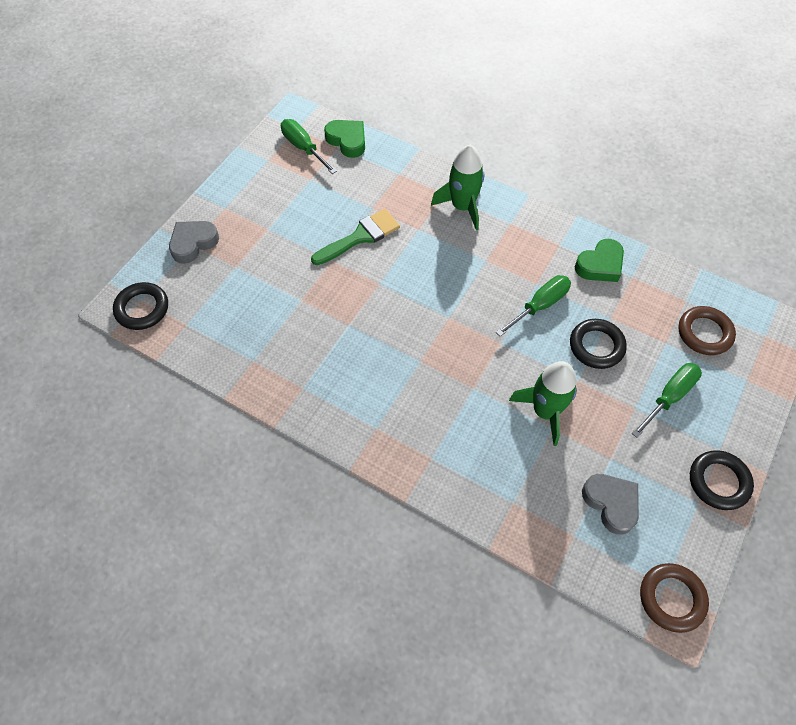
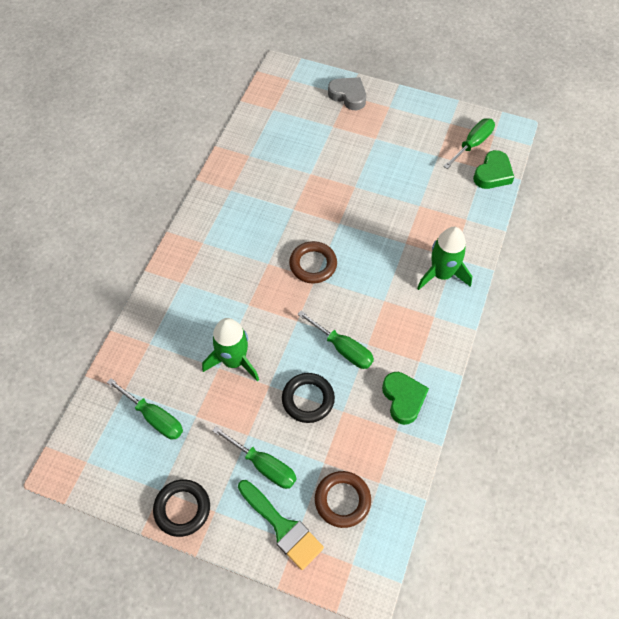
camera: 80 degrees right, 0 degrees up
(142, 309) = (281, 82): black ring -> none
(360, 237) = (384, 202): green brush -> green brush (282, 527)
(600, 265) = (403, 399): green heart -> green heart turned 150 degrees counterclockwise
(611, 503) = (154, 417): grey heart -> green screwdriver
(671, 598) = (76, 466): brown ring -> brown ring (313, 264)

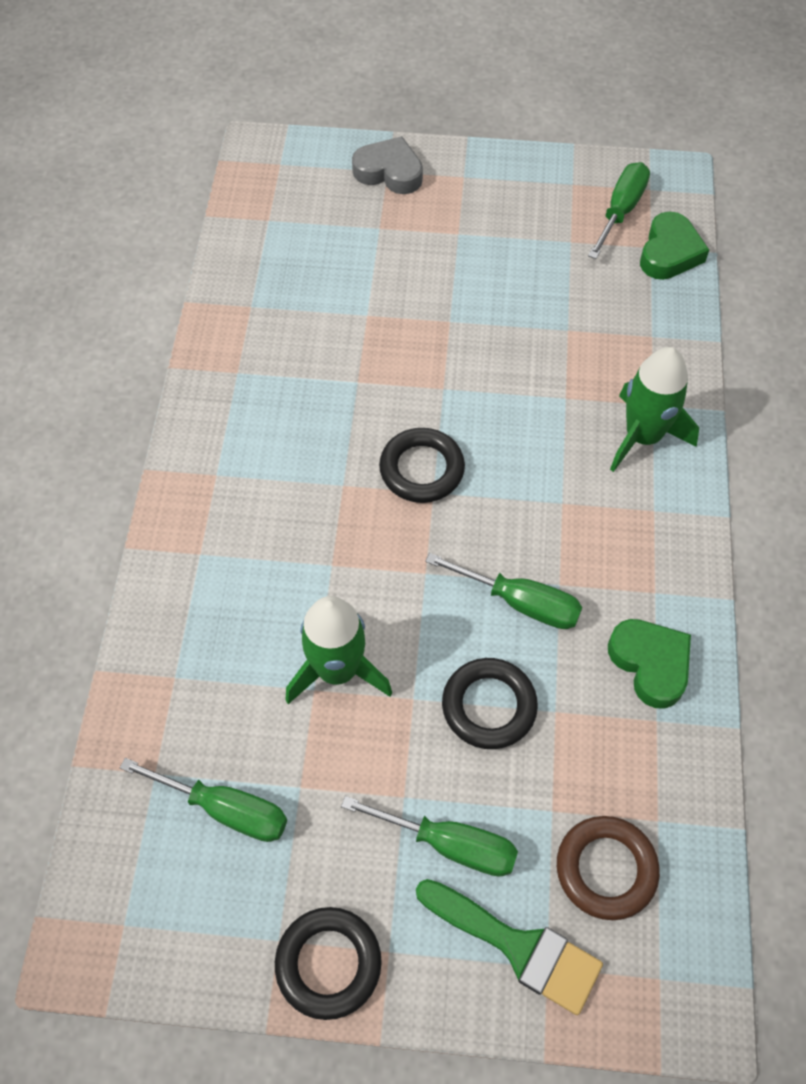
camera: 15 degrees left, 0 degrees up
(313, 264) = (421, 469): brown ring -> black ring

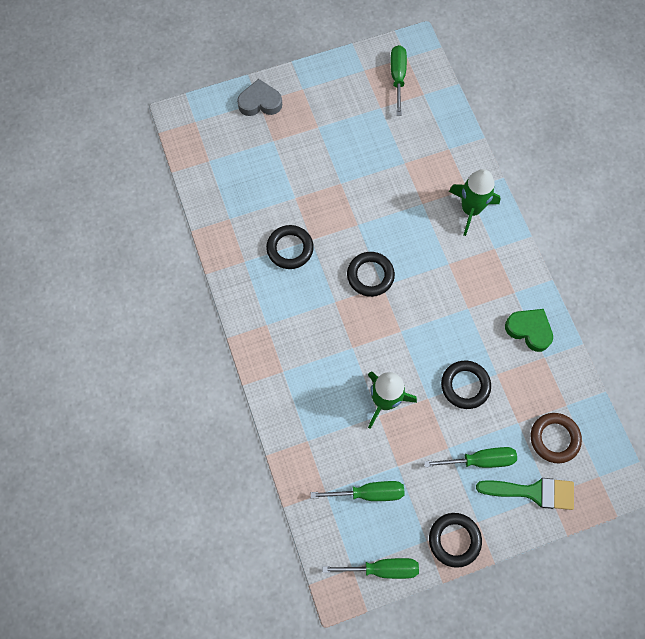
camera: 25 degrees left, 10 degrees up
(317, 381) = (290, 249): none -> black ring
(520, 602) = (454, 326): green screwdriver -> green screwdriver (382, 569)
(669, 252) = (435, 94): green heart -> none

